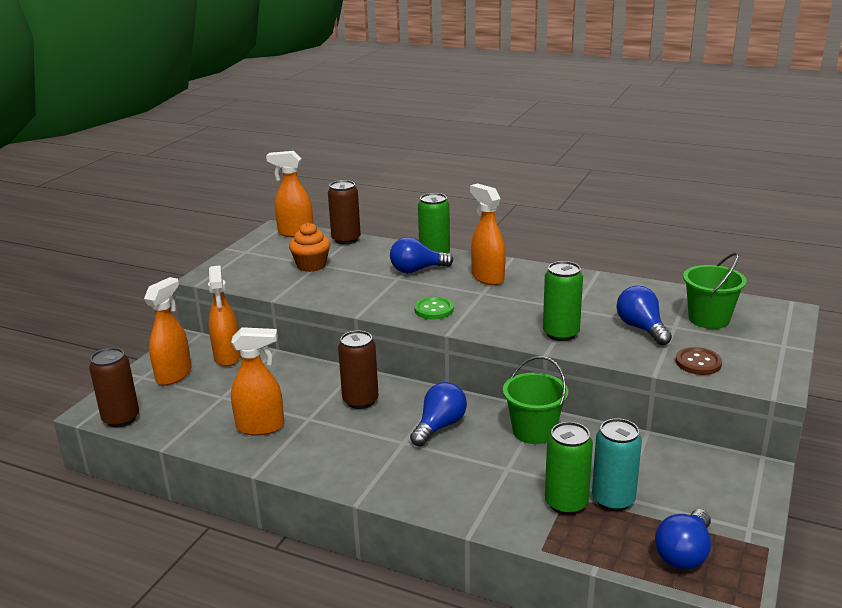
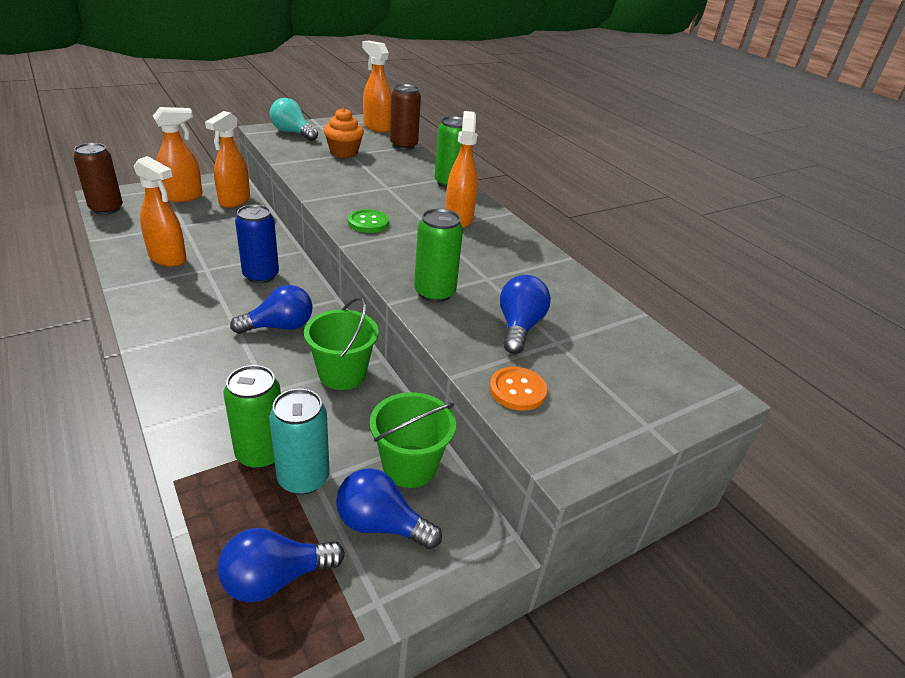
camera: 30 degrees right, 10 degrees up
(236, 267) = (292, 133): none -> turquoise light bulb
(360, 400) = (261, 275): brown can -> blue can
(417, 270) = (413, 188): blue light bulb -> blue light bulb (381, 524)
(698, 363) = (517, 390): brown button -> orange button
(709, 319) = (606, 354): green bucket -> green bucket (409, 466)

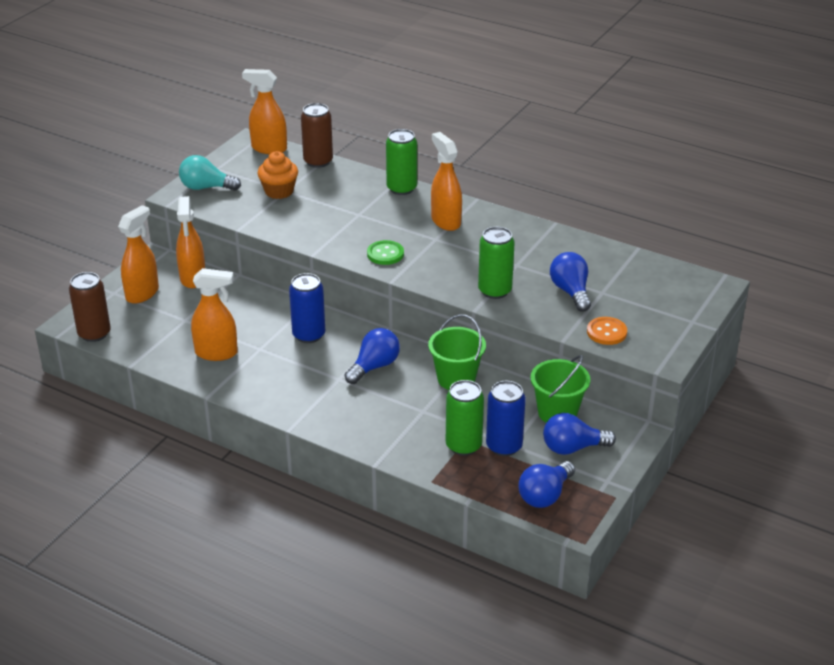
camera: 25 degrees left, 0 degrees up
(303, 478) = (504, 446): turquoise can -> blue can

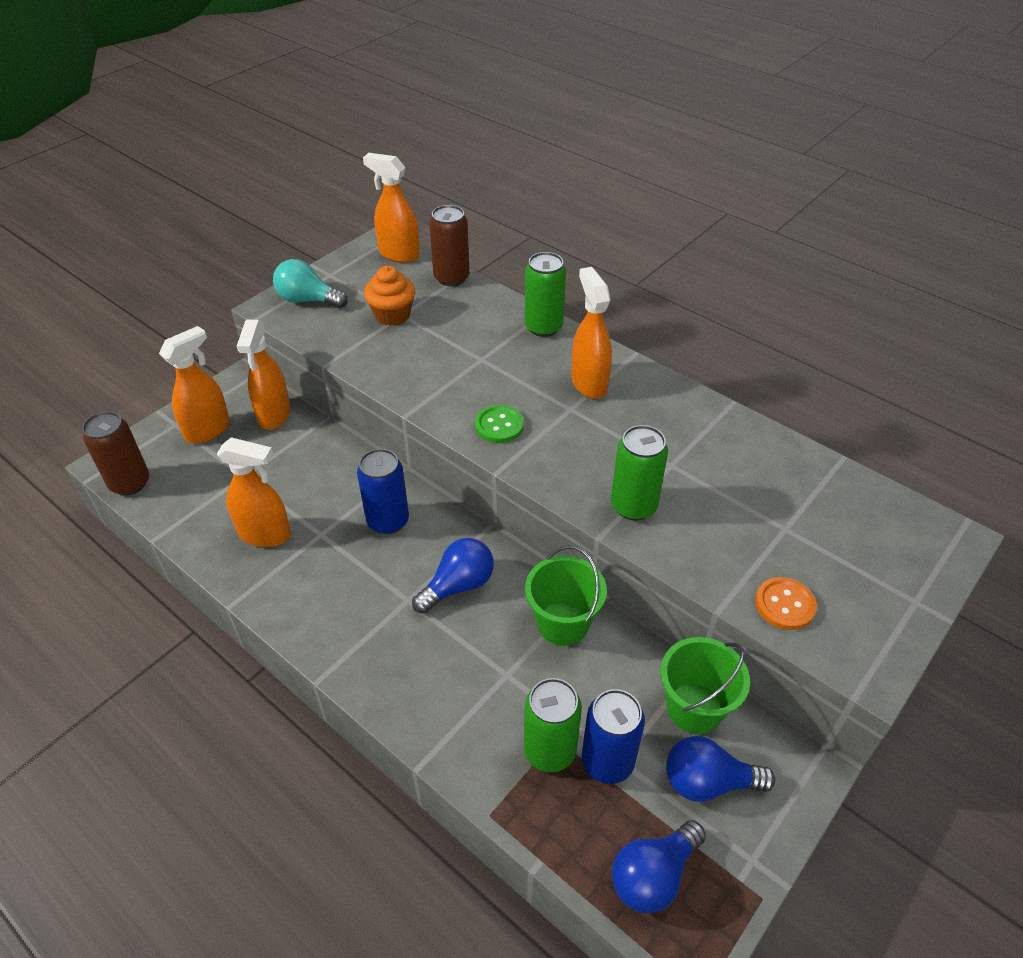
camera: 10 degrees right, 10 degrees up
(570, 292) = (740, 522): blue light bulb -> none

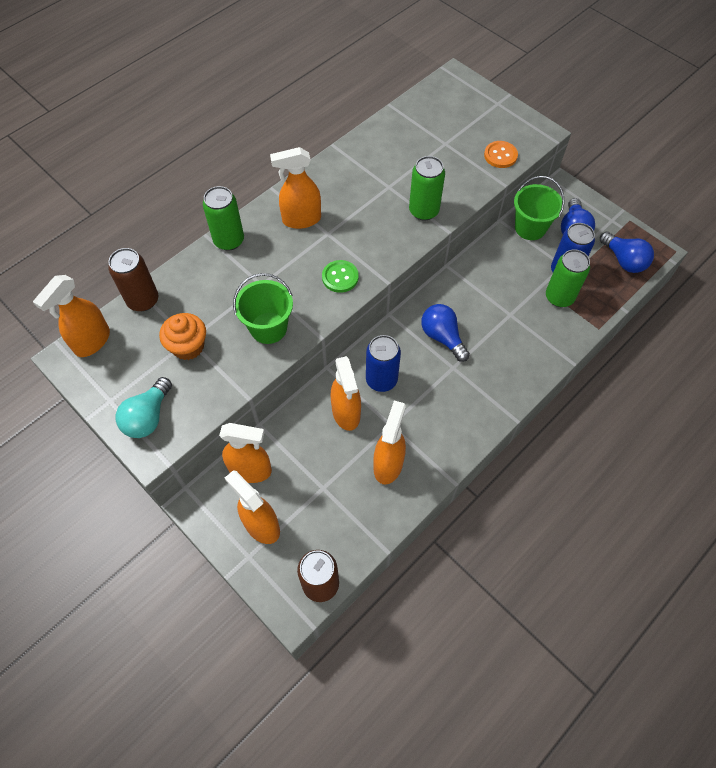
camera: 85 degrees left, 15 degrees up
(340, 489) = (346, 413): none -> orange spray bottle
(563, 623) = (473, 282): green bucket -> green bucket (268, 328)

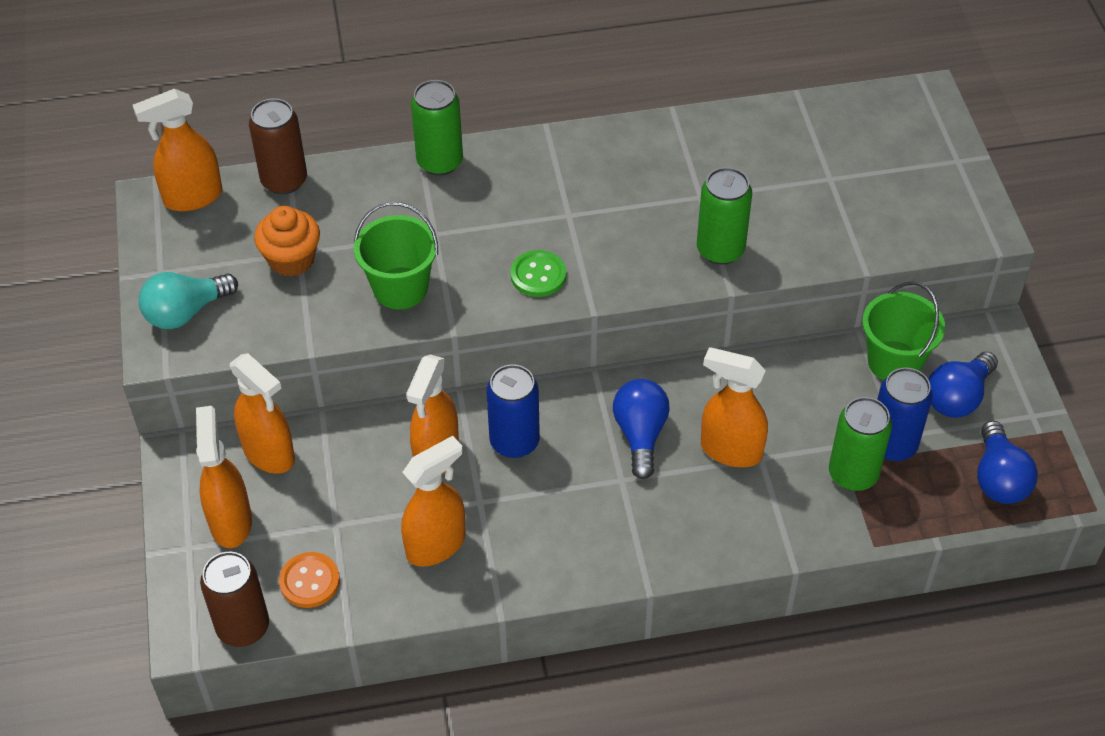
camera: 35 degrees right, 10 degrees down
(301, 219) = (550, 181): orange spray bottle -> orange spray bottle (730, 450)
(500, 155) = (895, 232): orange button -> orange button (309, 581)

